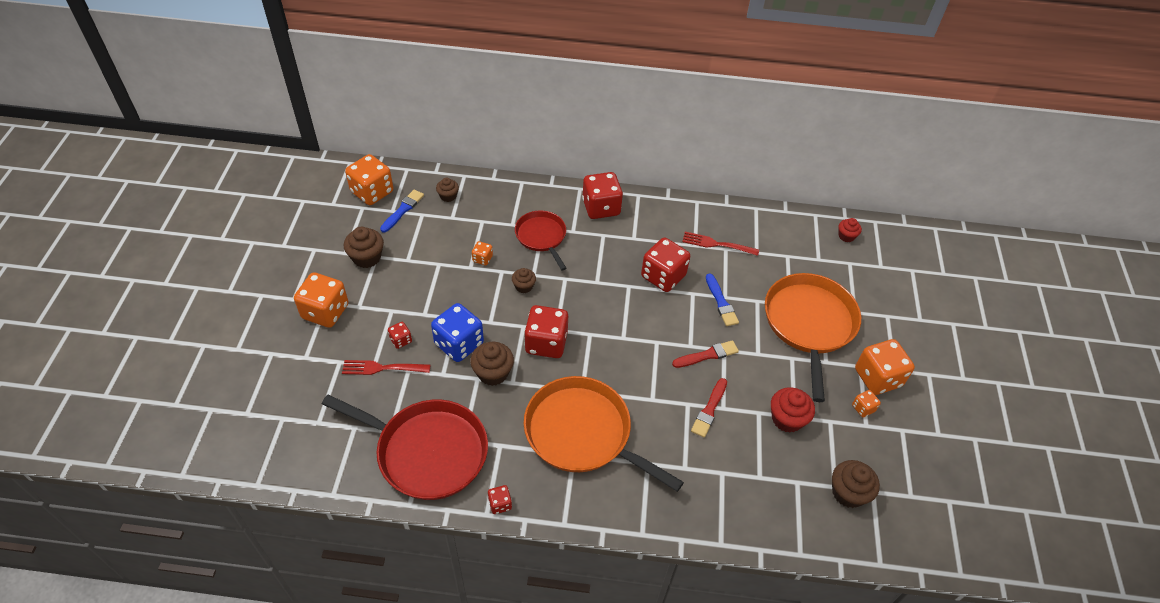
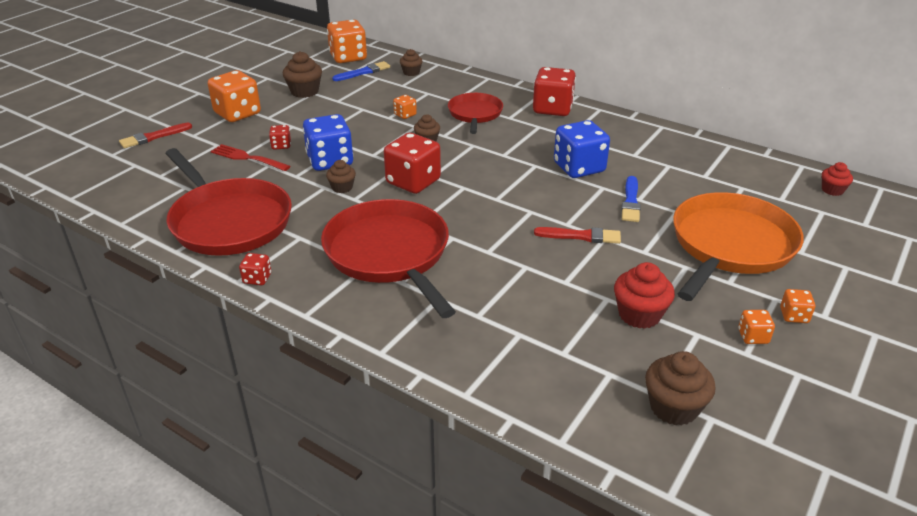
camera: 30 degrees right, 15 degrees down
(493, 373) = (342, 187): brown cupcake -> brown cupcake, size x0.62
(582, 433) = (389, 254): orange pan -> red pan
(663, 276) = (579, 168): red dice -> blue dice
(709, 409) = (547, 278): red brush -> red brush (154, 137)
(717, 244) = (661, 160): red fork -> none
(877, 378) = (794, 316): orange dice -> orange dice, size x0.47

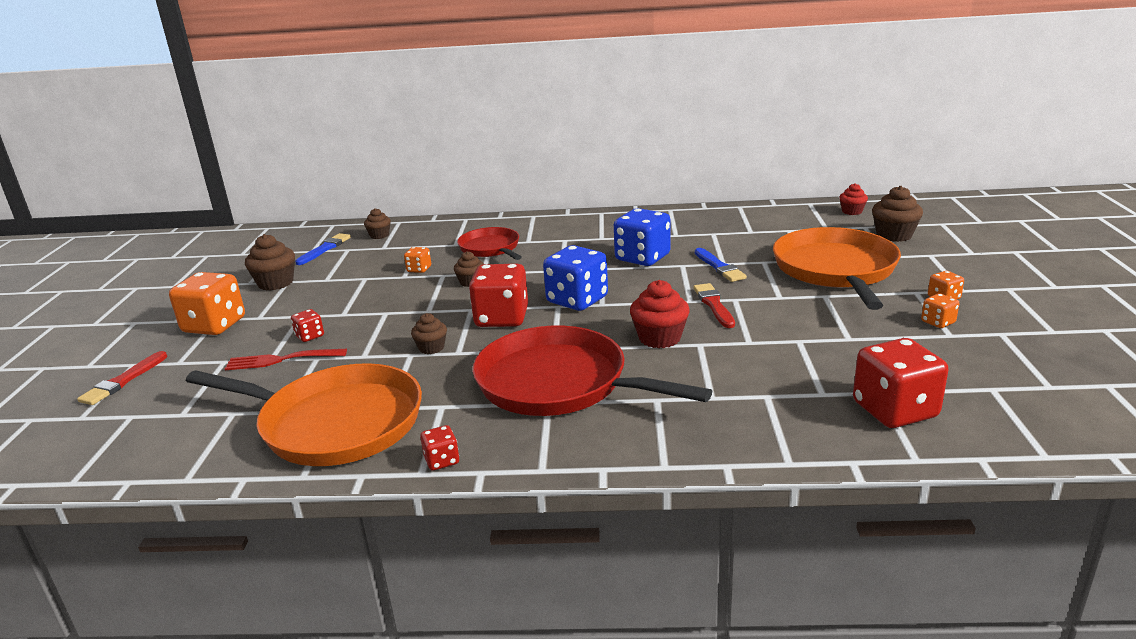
camera: 30 degrees left, 10 degrees down
(229, 221) = (335, 423): red pan -> orange pan
(330, 161) = (387, 331): blue dice -> blue dice (577, 300)
(348, 57) = (290, 242): orange dice -> none
(552, 109) = (559, 224): red dice -> red dice (894, 410)
(580, 236) = (714, 305): red brush -> red brush turned 75 degrees counterclockwise
(639, 314) = (839, 341): red cupcake -> red cupcake (659, 338)
(673, 407) = (957, 393): brown cupcake -> brown cupcake (894, 235)

